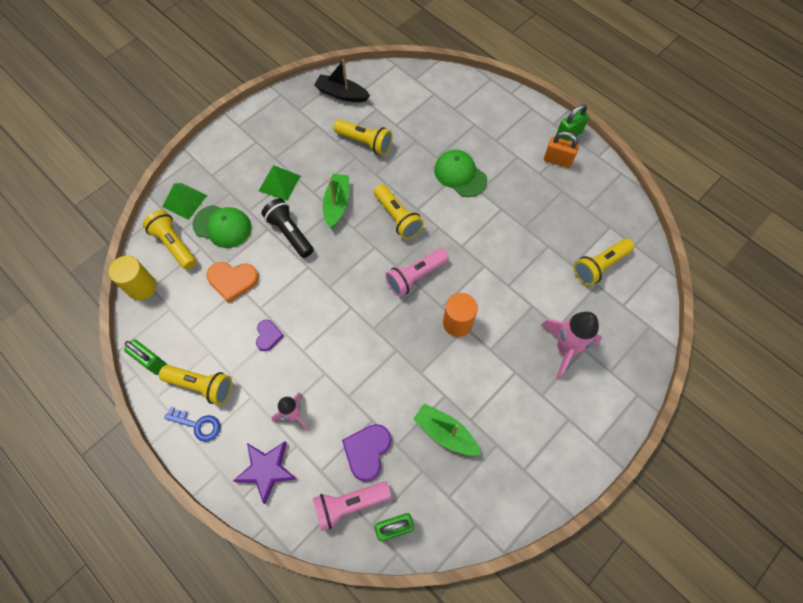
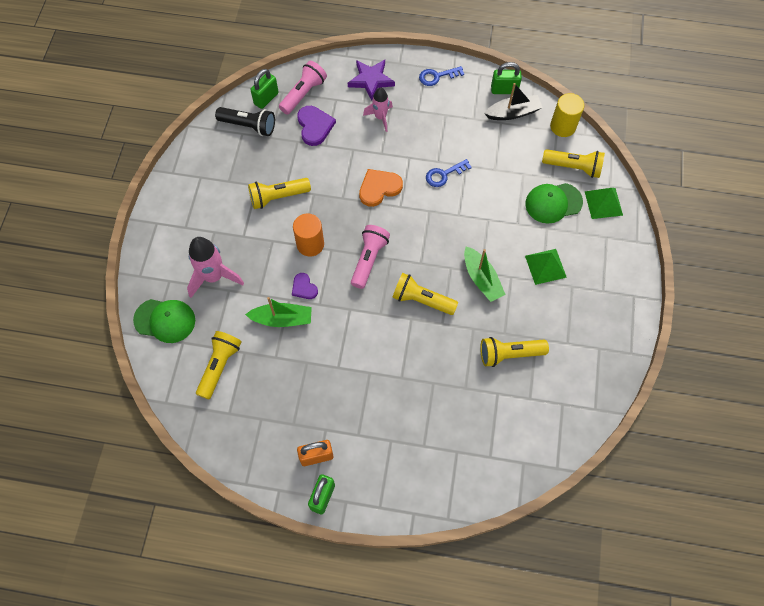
camera: 145 degrees right, 0 degrees up
(201, 385) = (457, 97): yellow flashlight -> yellow flashlight (278, 197)
(232, 280) = (504, 170): orange heart -> orange heart (379, 188)
(268, 335) = (442, 151): purple heart -> purple heart (304, 287)
(287, 311) = (444, 174): none -> blue key
(290, 233) = (496, 231): black flashlight -> black flashlight (248, 126)
(341, 94) = (577, 393): black boat -> black boat (513, 113)
(445, 432) = (269, 167): green boat -> green boat (282, 319)
(460, 174) = (398, 378): green cap -> green cap (165, 320)

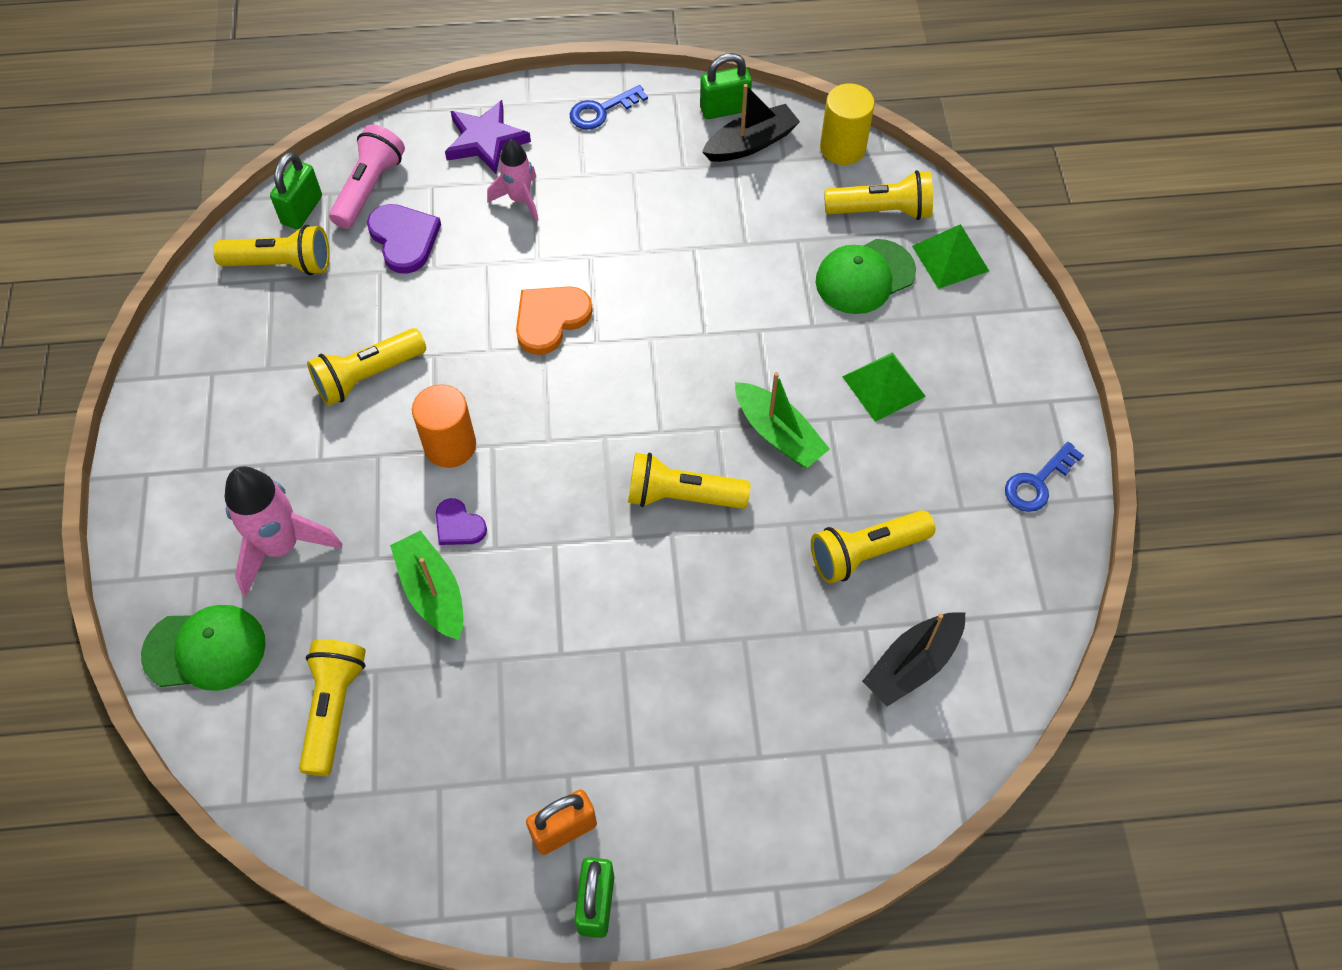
camera: 15 degrees left, 5 degrees down
(248, 126) = (281, 264): black flashlight -> yellow flashlight
(282, 319) = (432, 592): green boat -> green boat turned 105 degrees counterclockwise
(369, 260) = (566, 448): pink flashlight -> none
(444, 174) = (660, 271): blue key -> blue key (1037, 482)
(516, 419) = (912, 664): none -> black boat

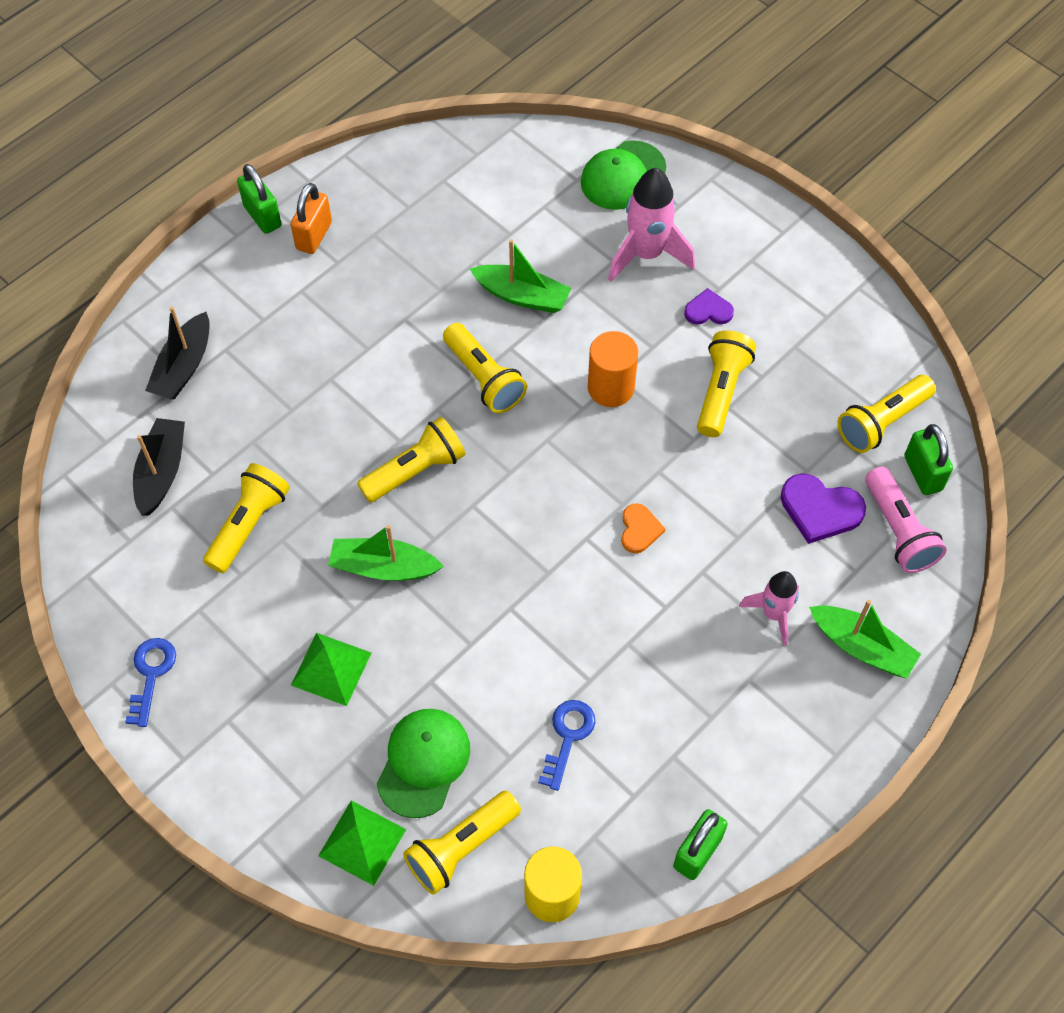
camera: 140 degrees right, 0 degrees up
(333, 709) = (512, 200): yellow flashlight -> yellow flashlight (484, 378)
(458, 525) = (549, 344): purple heart -> purple heart (708, 310)
(485, 141) = (862, 647): purple star -> green boat
(550, 319) = (639, 530): orange heart -> orange heart, size x0.61
(601, 110) = (801, 759): blue key -> blue key (567, 737)
(751, 143) = (639, 831): black boat -> black boat (183, 367)

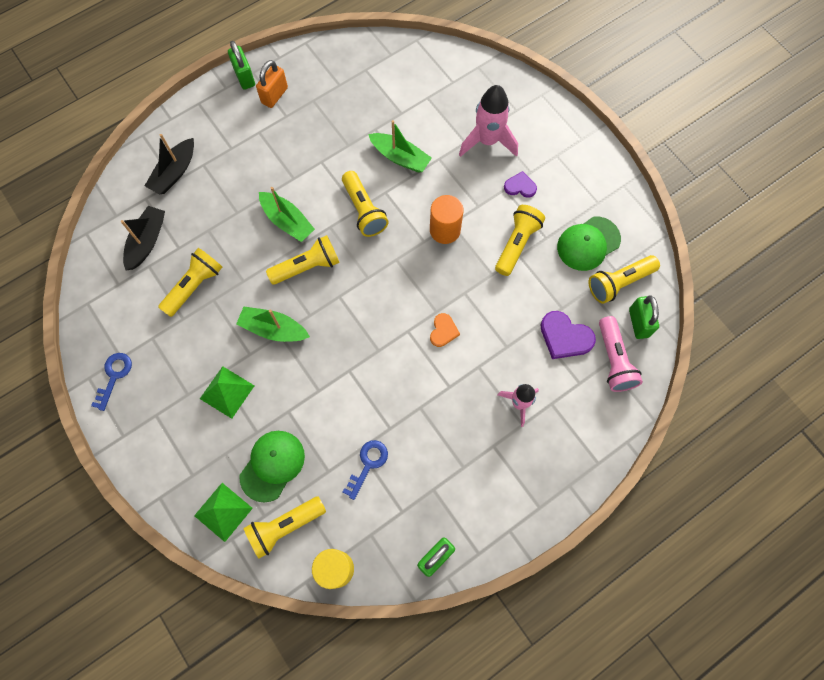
camera: 10 degrees right, 10 degrees up
(622, 176) = (483, 84): green cap -> green cap (588, 243)
(862, 647) = (572, 437): green boat -> green boat (287, 221)

